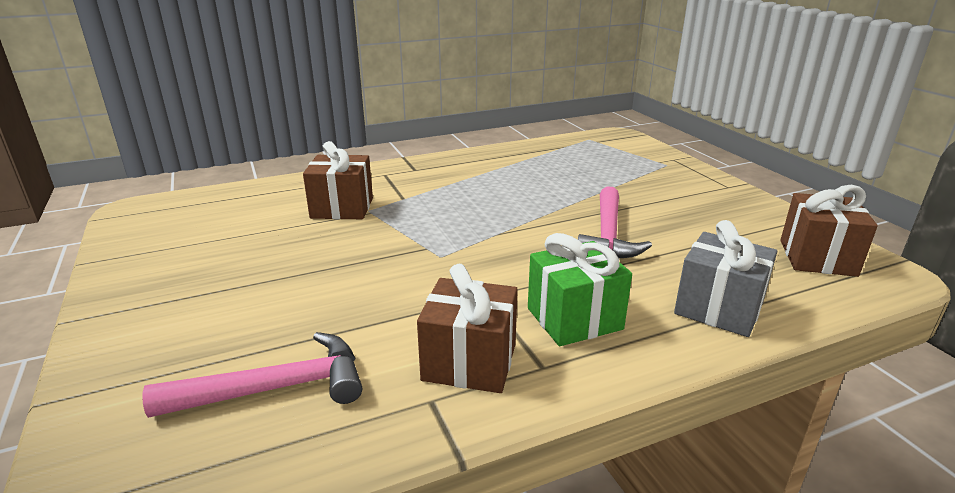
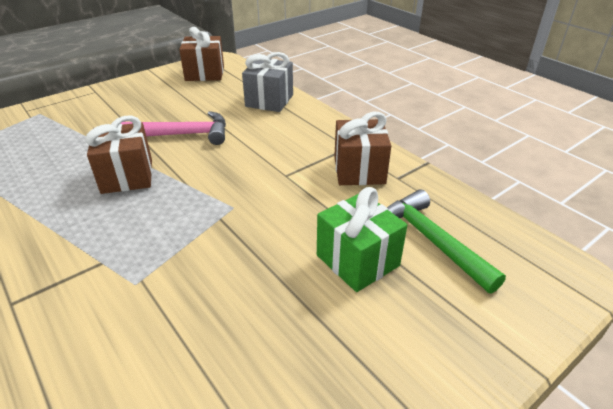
camera: 105 degrees left, 10 degrees up
(275, 388) = (431, 241): pink hammer -> green hammer
(342, 208) = (128, 310): brown gift -> brown gift (127, 176)
(574, 318) = (298, 141): green gift -> green gift (357, 260)

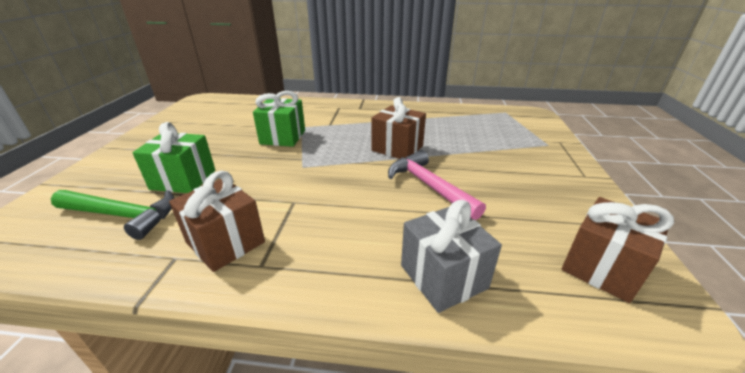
camera: 135 degrees right, 5 degrees down
(184, 134) = (429, 186): pink hammer -> pink hammer turned 105 degrees clockwise
(186, 273) = (283, 137): none -> green gift

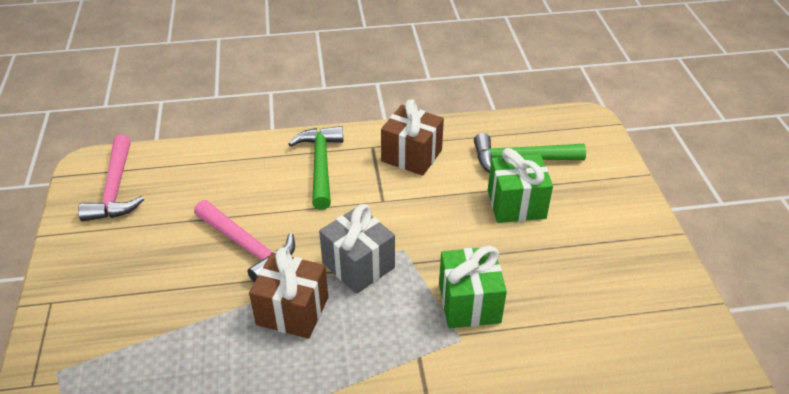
camera: 165 degrees right, 10 degrees up
(338, 251) = (320, 165): none -> green hammer
(443, 276) = (238, 162): grey gift -> grey gift (358, 265)
(602, 267) = (115, 189): brown gift -> pink hammer

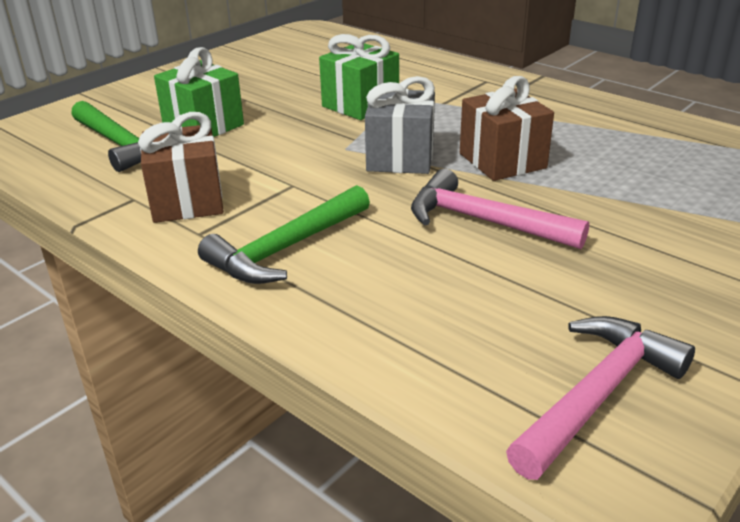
camera: 130 degrees left, 10 degrees down
(247, 246) = (483, 221): pink hammer -> pink hammer turned 60 degrees counterclockwise

